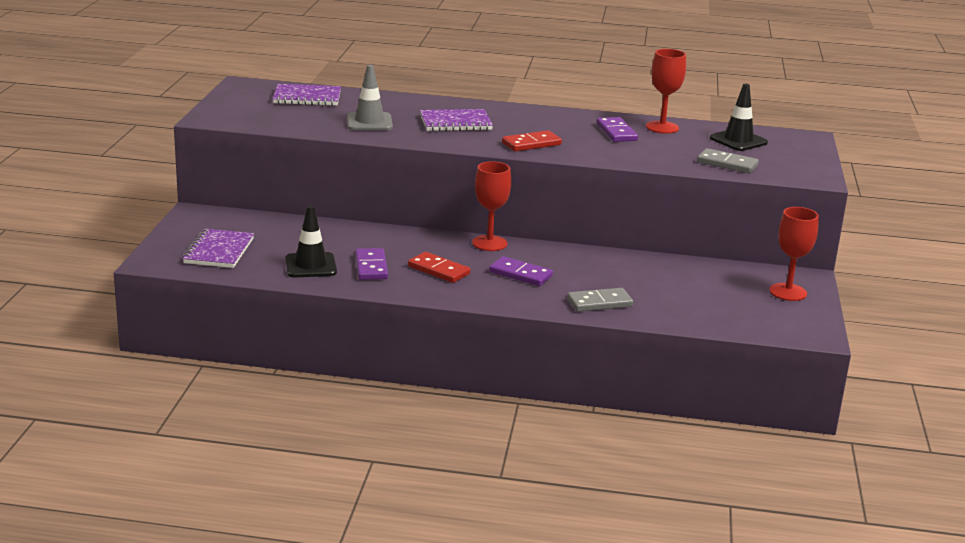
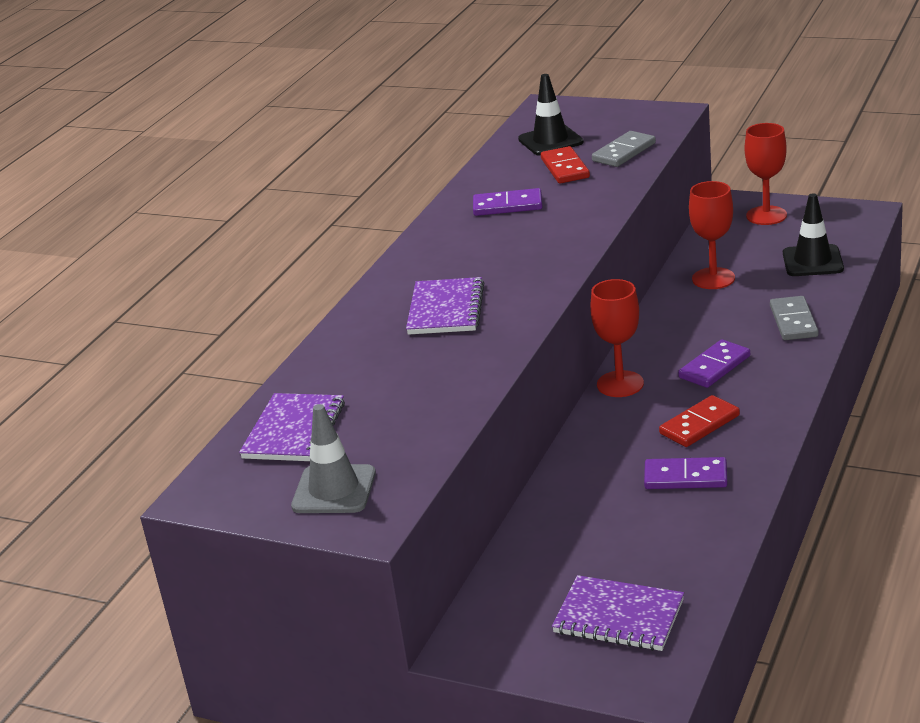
camera: 70 degrees left, 5 degrees up
(310, 266) = (678, 528): black traffic cone -> black traffic cone (812, 261)
(369, 122) = (425, 376): grey traffic cone -> grey traffic cone (334, 490)
(531, 144) = (539, 260): red domino -> red domino (565, 168)
(662, 127) = (497, 178): red goblet -> red goblet (713, 278)

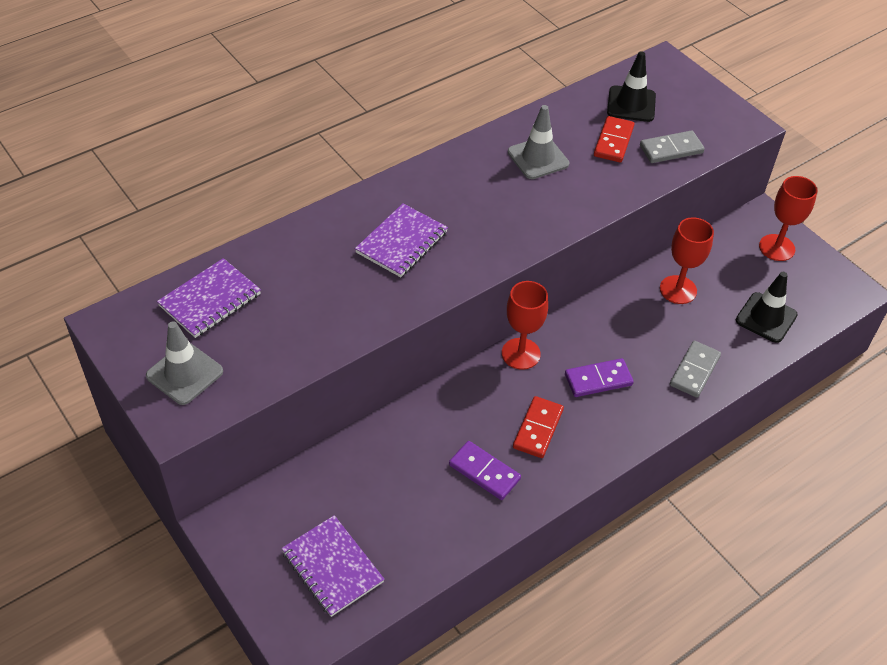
camera: 25 degrees right, 20 degrees up
(507, 205) = (538, 158): purple domino -> grey traffic cone
(699, 424) = (537, 429): red domino -> red domino turned 60 degrees counterclockwise

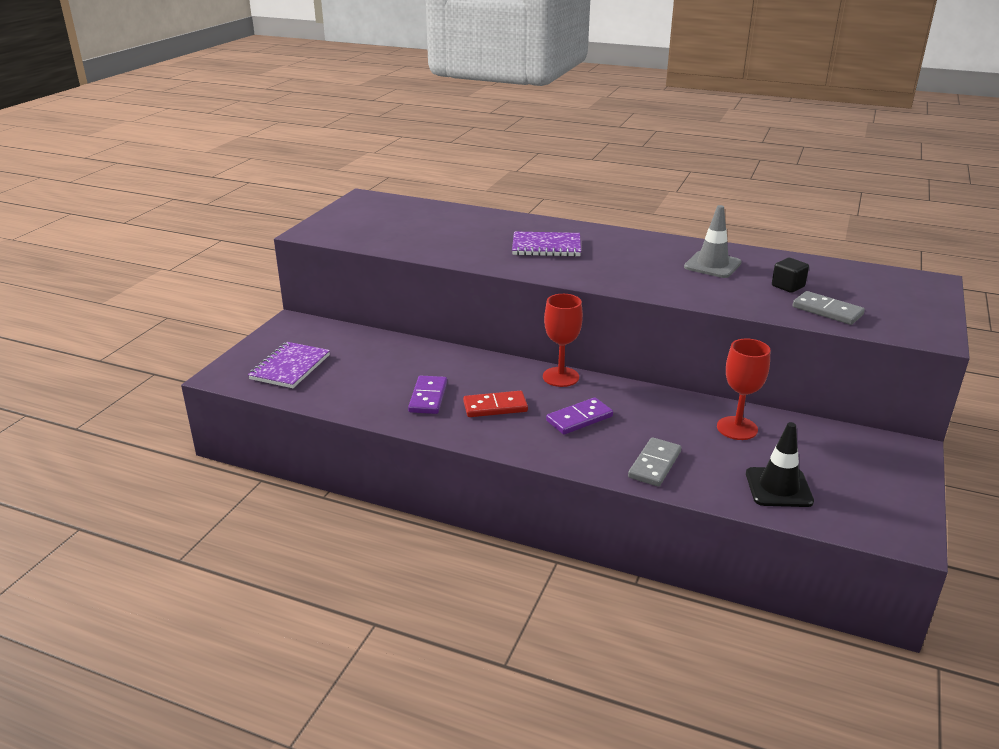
camera: 60 degrees right, 20 degrees down
(184, 374) = (348, 224): grey traffic cone -> none
(210, 300) = (415, 213): purple notebook -> none
(598, 380) = (579, 419): purple domino -> purple domino turned 75 degrees counterclockwise
(613, 141) = (788, 286): red domino -> black cube
(631, 104) = (847, 282): black traffic cone -> none
(694, 371) = (654, 464): grey domino -> grey domino turned 60 degrees counterclockwise
(776, 248) = (881, 468): red goblet -> none

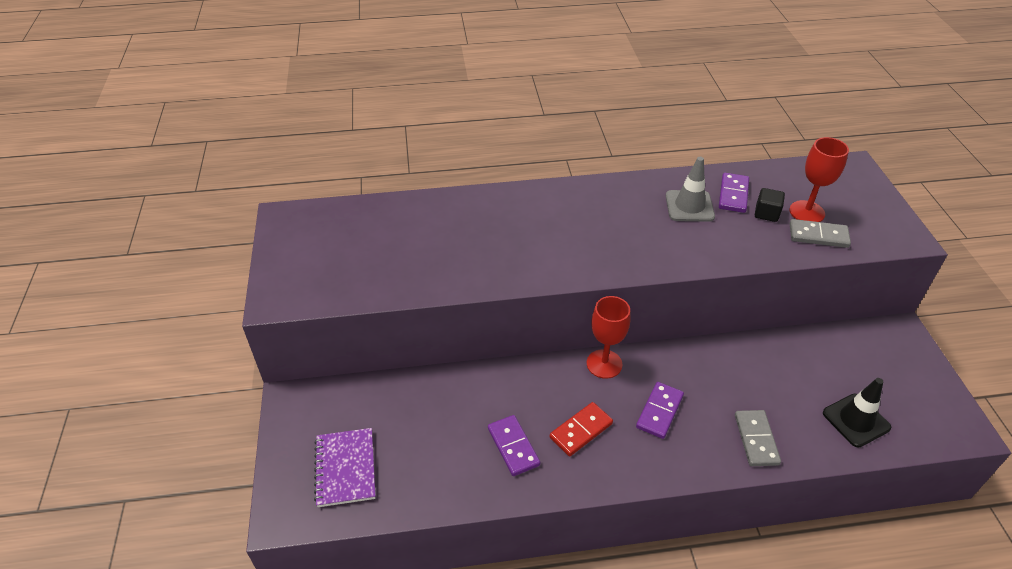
camera: 30 degrees left, 15 degrees up
(546, 247) = (533, 233): purple notebook -> none
(737, 428) = (780, 364): red goblet -> red goblet (807, 212)
(767, 268) = (733, 195): none -> purple domino

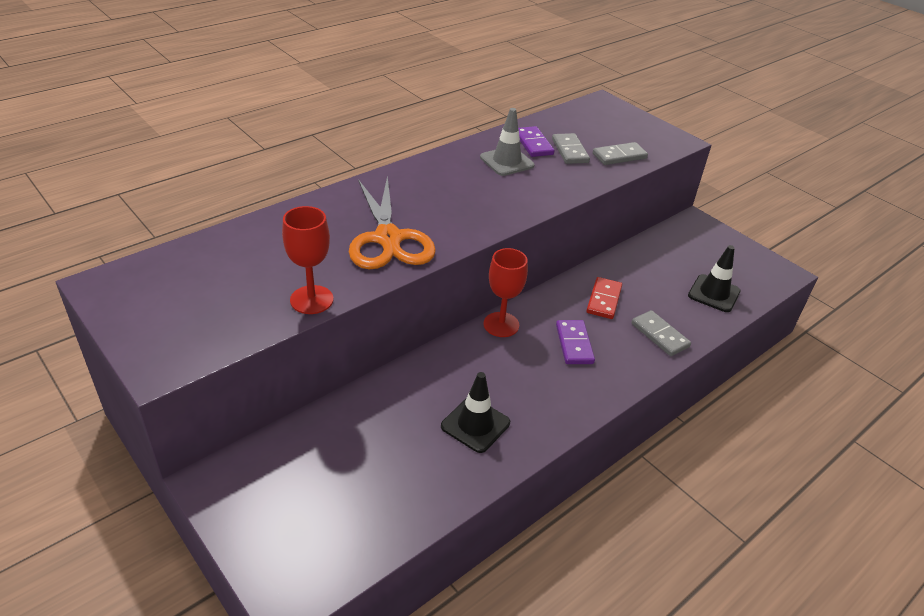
camera: 35 degrees left, 5 degrees down
(345, 468) = (325, 519): purple notebook -> none
(513, 447) = (475, 424): purple domino -> black traffic cone
(518, 251) = (388, 239): none -> orange scissors
(581, 430) = (523, 385): red domino -> red domino (603, 300)
(766, 213) = (569, 151): black cube -> grey domino
(807, 212) = (597, 142): red goblet -> red goblet (311, 300)

